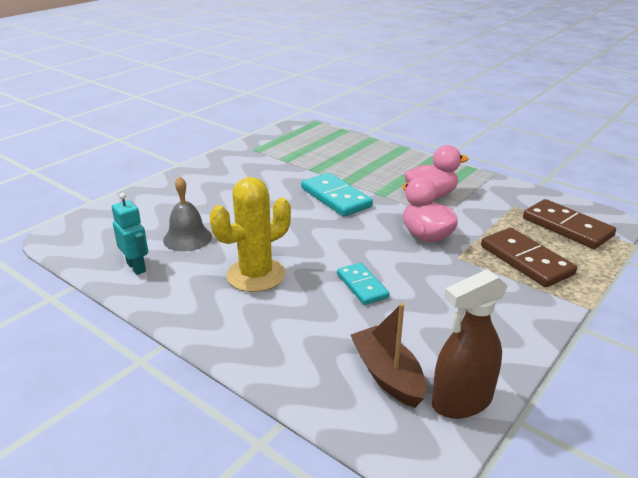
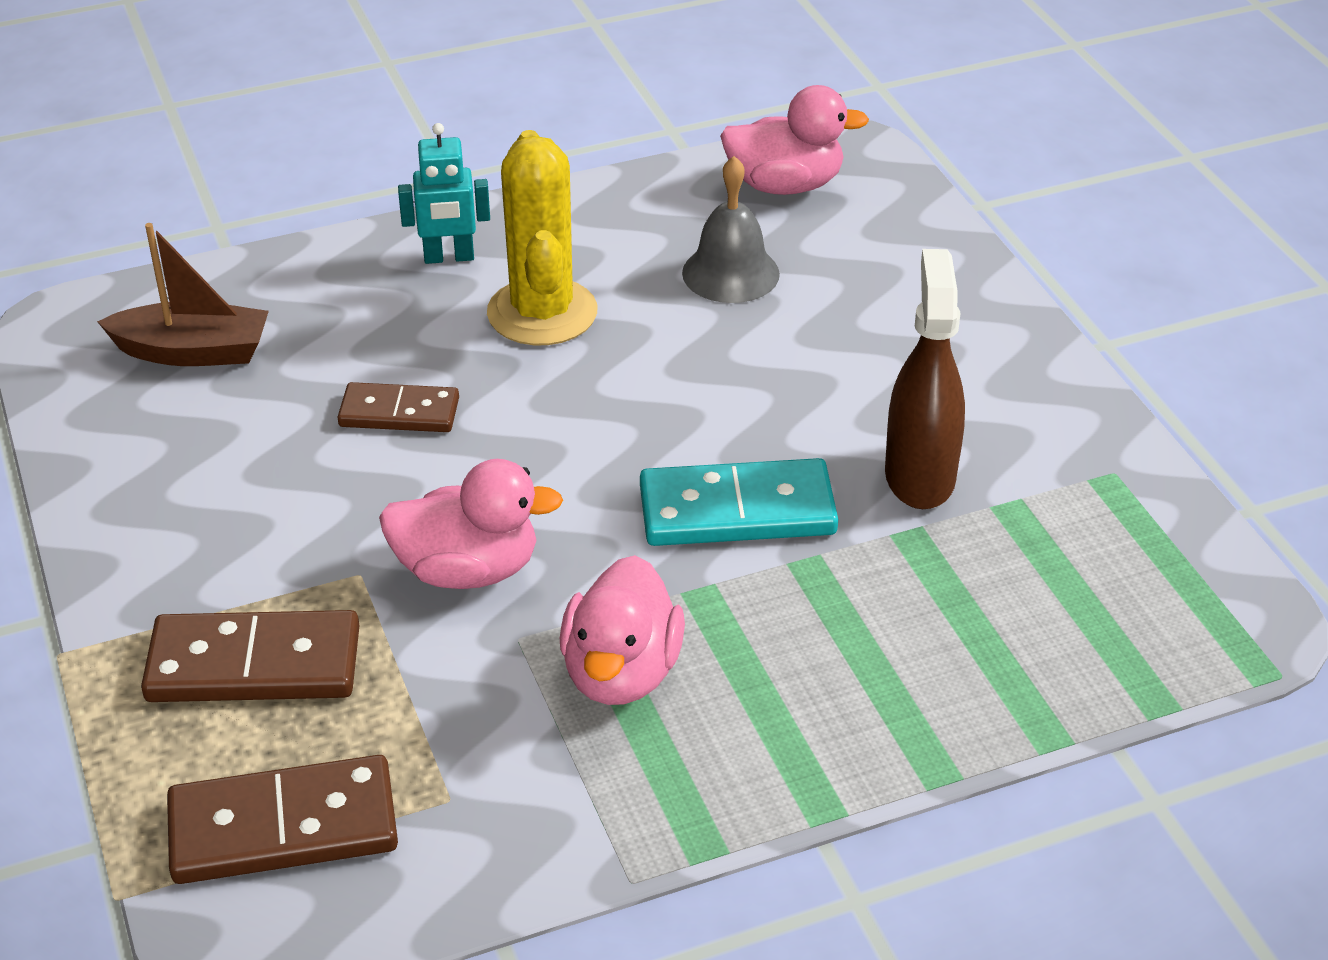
camera: 120 degrees right, 10 degrees up
(102, 244) = (785, 185): none -> pink duck
(136, 267) = (679, 205): turquoise robot -> turquoise robot (449, 257)
(362, 286) = (399, 412): turquoise domino -> brown domino
(461, 401) = (81, 392): brown spray bottle -> brown spray bottle (919, 476)

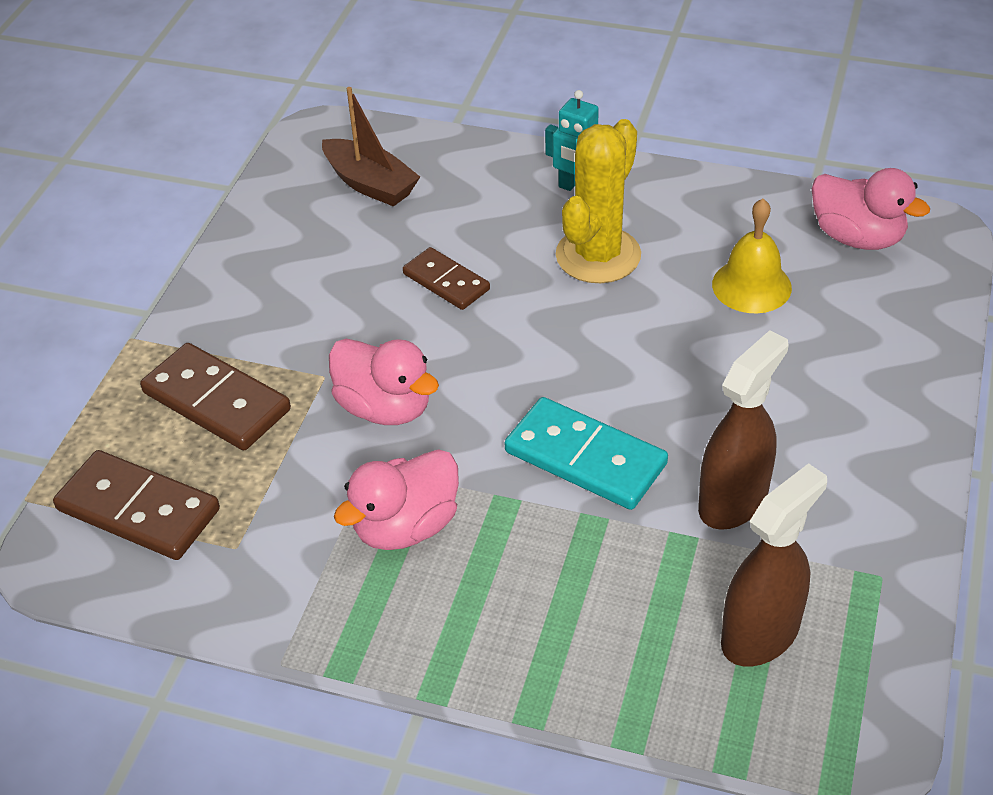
camera: 40 degrees right, 5 degrees up
(730, 273) = (751, 286): grey bell -> yellow bell
(1066, 579) = (760, 634): none -> brown spray bottle

